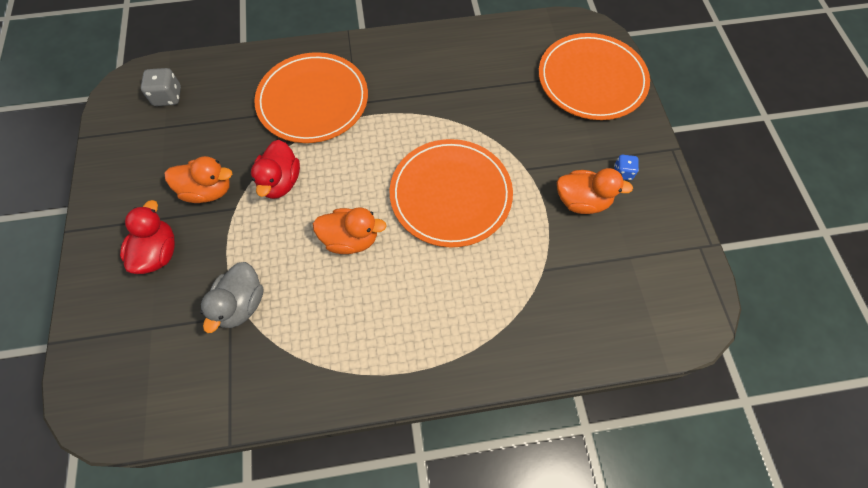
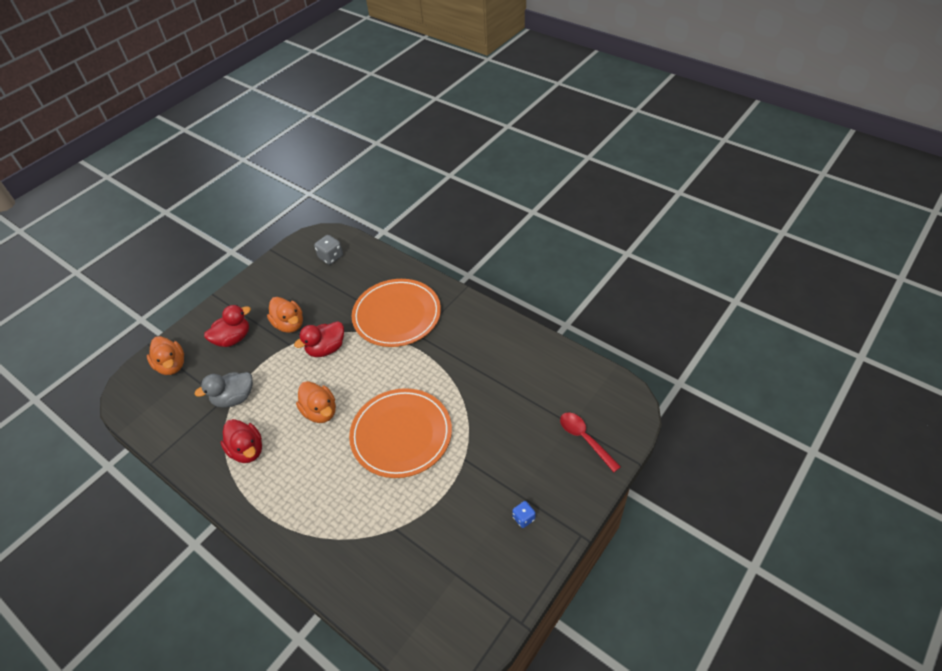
camera: 50 degrees right, 15 degrees down
(323, 335) = (247, 450): none -> red duck
(582, 201) = (472, 511): orange duck -> orange duck (172, 365)
(591, 79) = (585, 439): orange plate -> red spoon

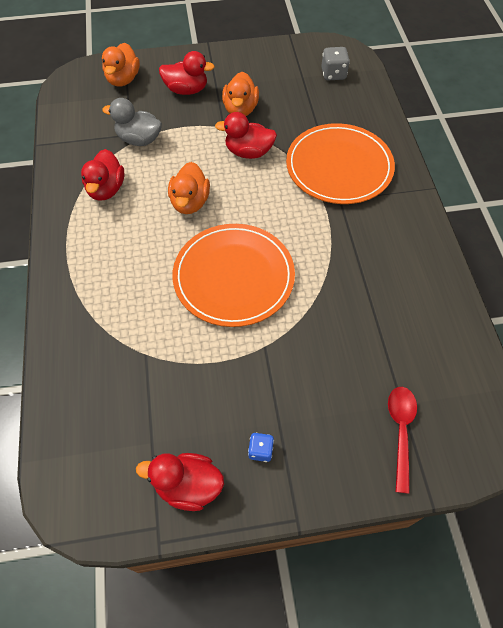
camera: 40 degrees right, 10 degrees up
(504, 576) = (188, 485): none -> red duck

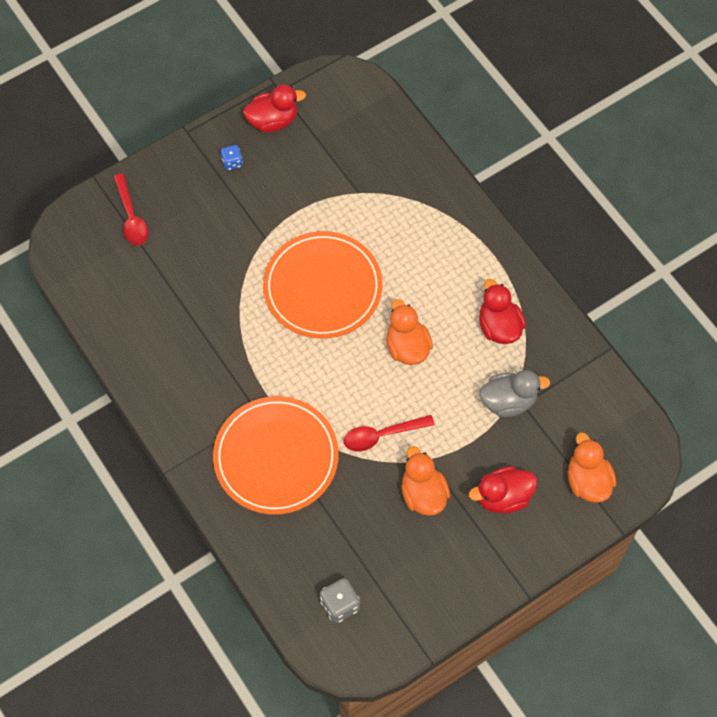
camera: 155 degrees right, 5 degrees up
(248, 152) = (382, 435): red duck -> red spoon

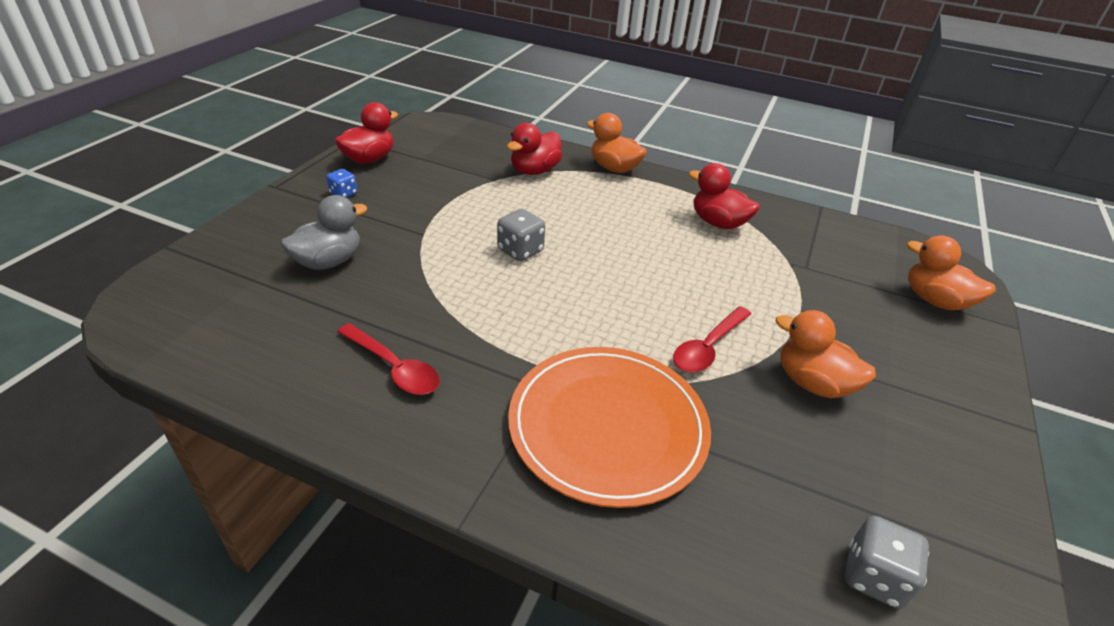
camera: 35 degrees left, 25 degrees down
(131, 217) = (238, 265): red spoon -> red spoon (394, 368)
(322, 287) = (520, 250): orange plate -> grey dice
(407, 347) = (653, 265): orange duck -> orange duck (614, 168)
(503, 497) = (888, 348): red duck -> red duck (534, 171)
(508, 401) = (792, 270): grey duck -> grey duck (329, 261)

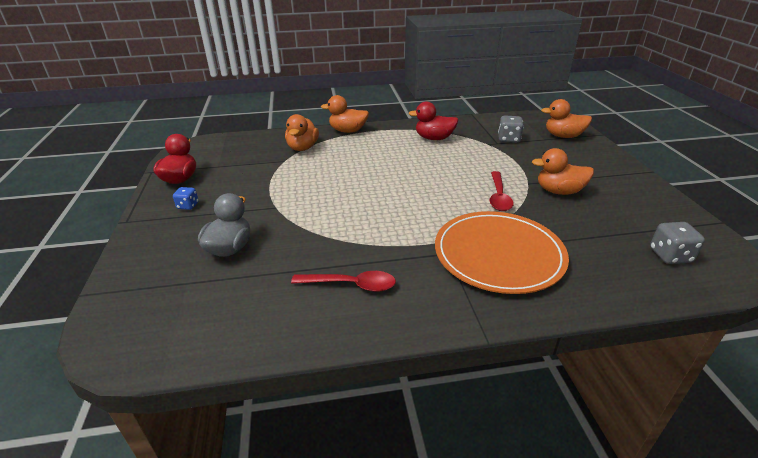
camera: 30 degrees left, 5 degrees down
(520, 250) = (347, 192): grey dice -> grey dice (508, 139)
(534, 171) = (302, 148): red duck -> orange duck

